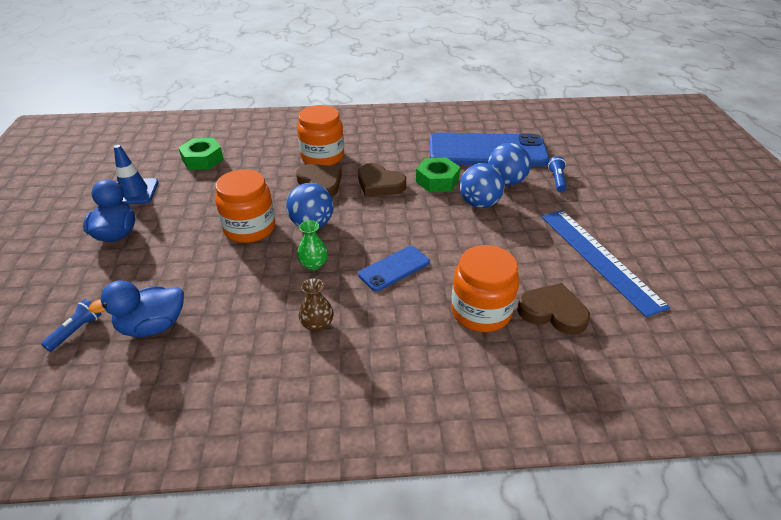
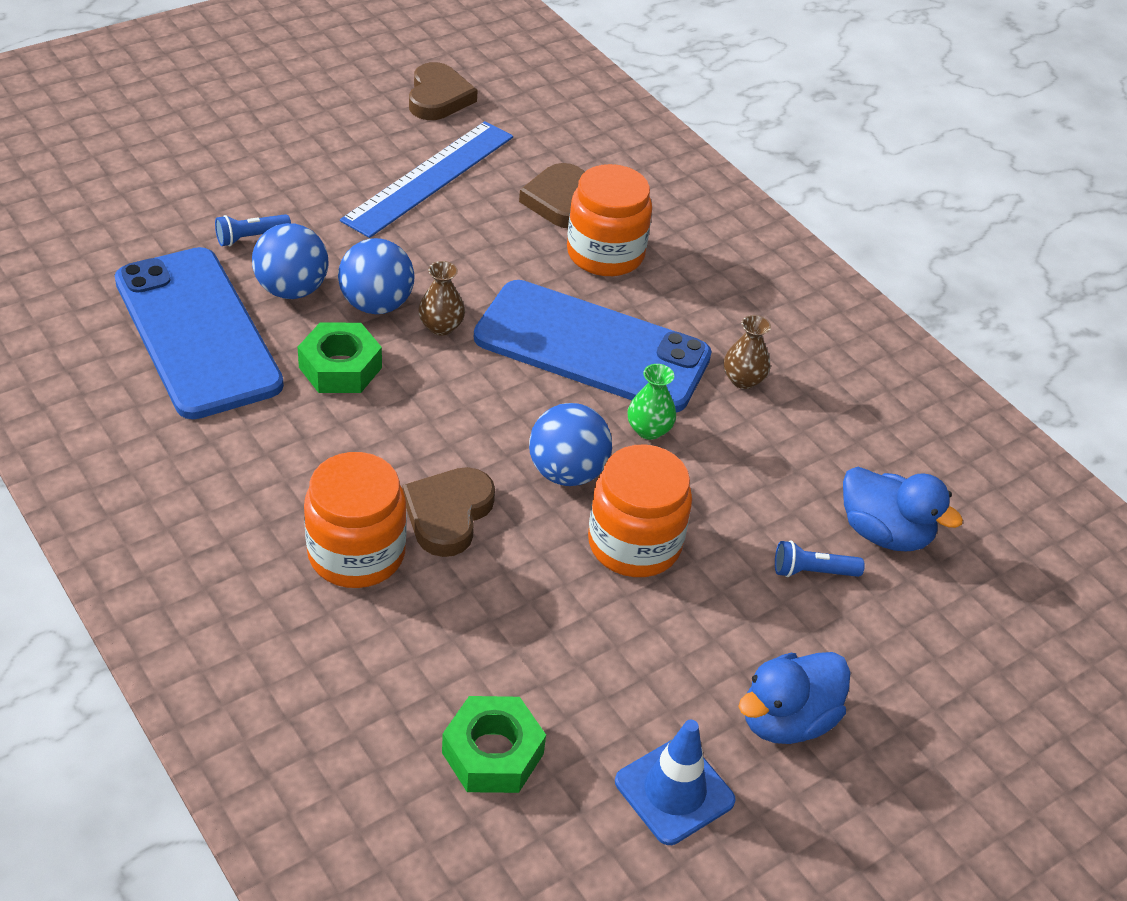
camera: 125 degrees left, 5 degrees up
(76, 331) = (962, 608): blue flashlight -> blue flashlight (812, 572)
(379, 184) = (398, 435): brown heart -> brown heart (438, 97)
(394, 268) = (591, 347): blue phone -> blue phone, size x2.12
(448, 219) = (441, 326): none -> brown vase

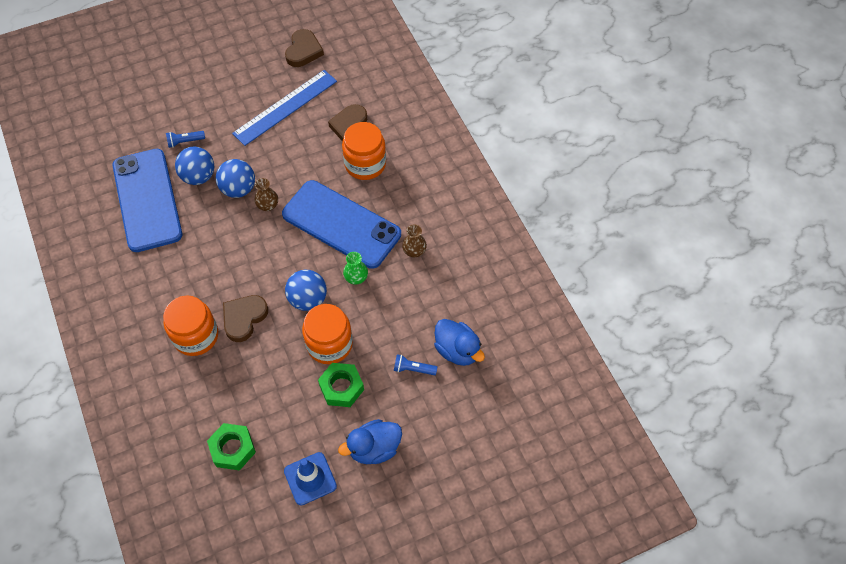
camera: 15 degrees right, 15 degrees up
(340, 368) = (212, 227): green nut -> green nut (341, 387)

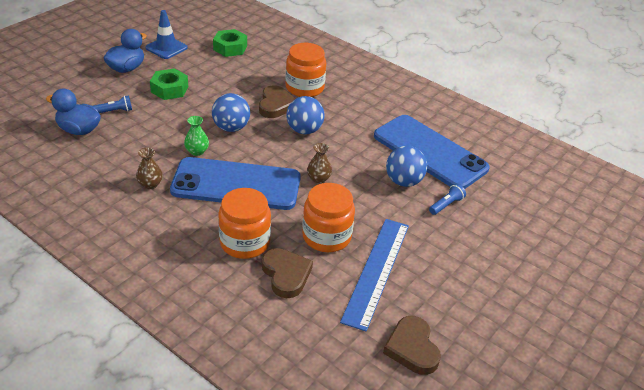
camera: 150 degrees right, 20 degrees down
(238, 189) = (357, 183): blue ball -> blue ball (304, 130)
(329, 344) = (194, 108): orange jar -> orange jar (326, 236)

